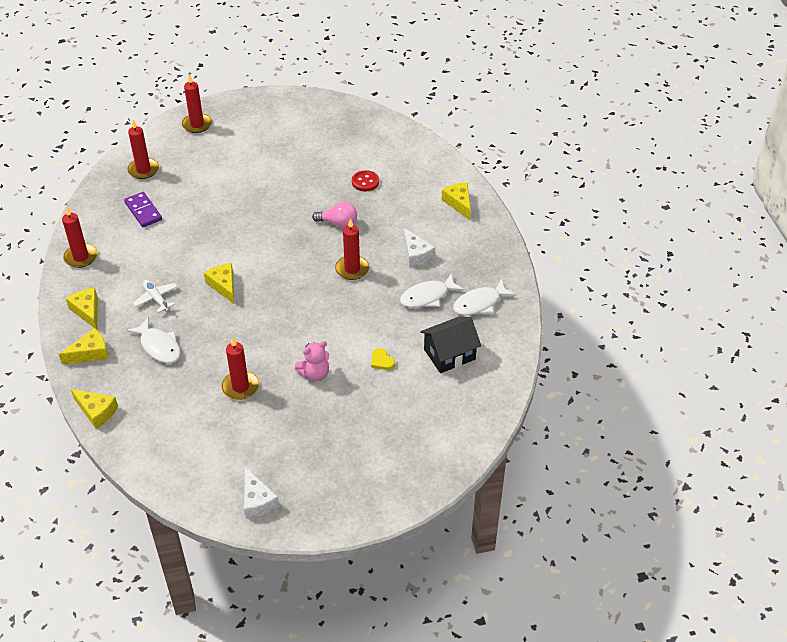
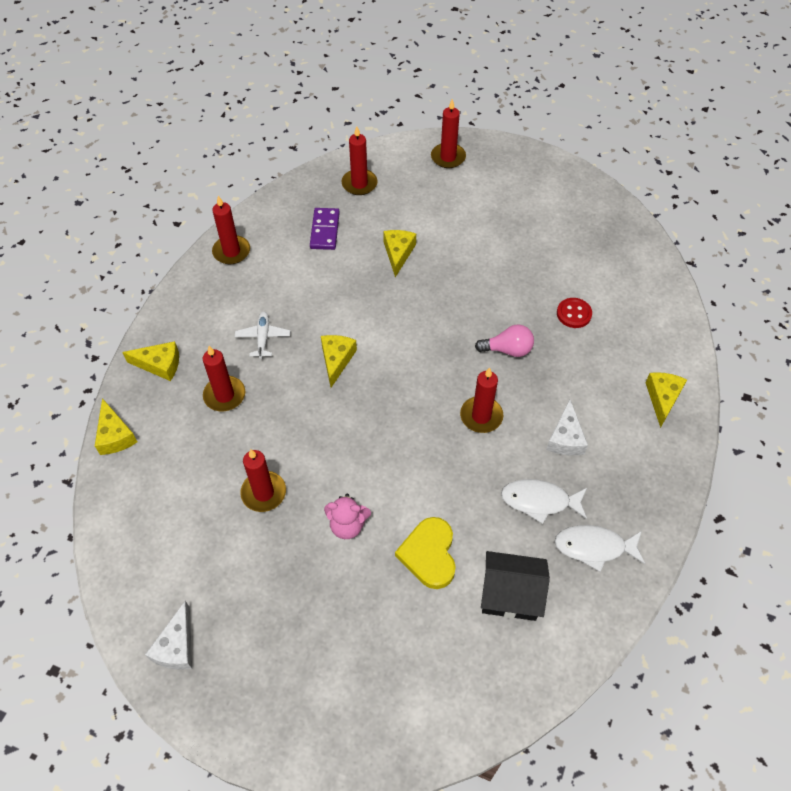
camera: 35 degrees right, 10 degrees up
(87, 311) = (192, 315): yellow cheese -> yellow cheese (398, 253)
(159, 346) = (224, 395): white fish -> red candle
(338, 223) = (507, 350): pink light bulb -> pink light bulb turned 45 degrees counterclockwise
(382, 361) = (429, 554): yellow heart -> yellow heart, size x1.99

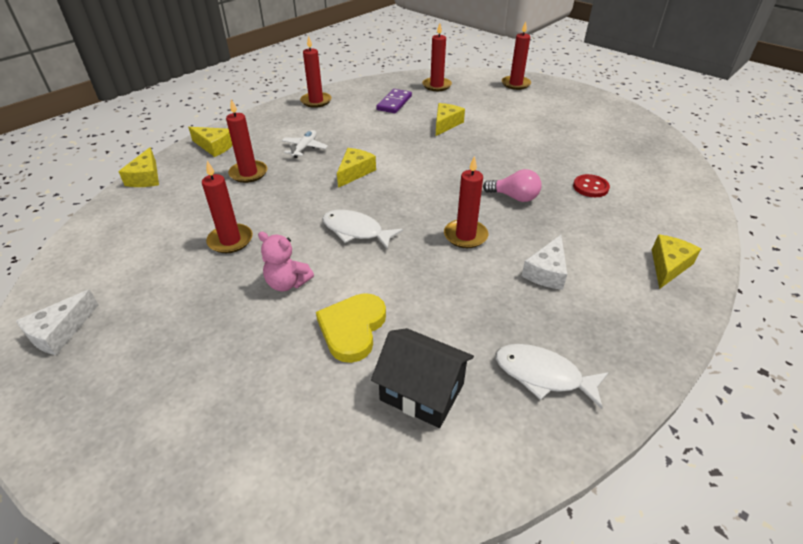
camera: 20 degrees right, 15 degrees down
(539, 501) = (495, 316): white fish -> white fish (356, 231)

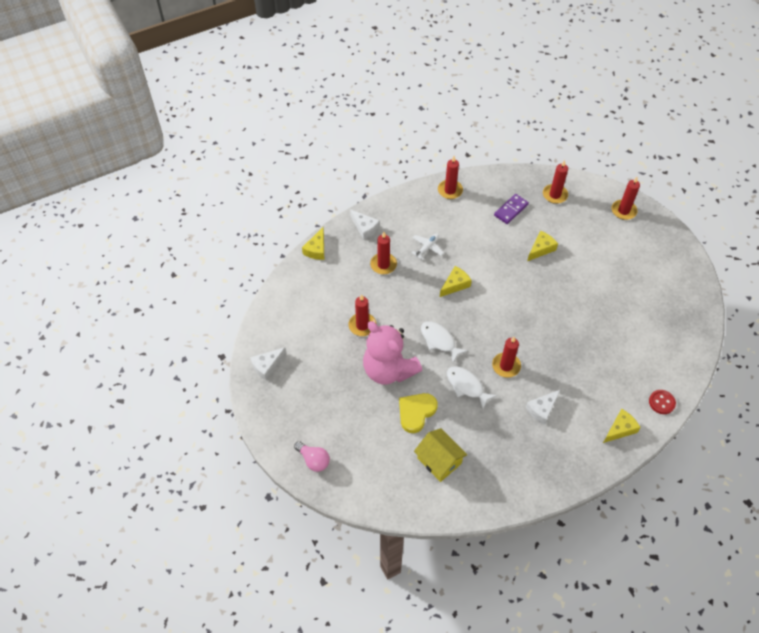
camera: 20 degrees right, 15 degrees up
(214, 147) = (365, 228): yellow cheese -> white cheese
(287, 283) = (389, 370): pink teddy bear -> pink teddy bear, size x2.09
(422, 392) = (439, 461): black house -> yellow house
(514, 197) = (554, 342): pink light bulb -> pink light bulb (313, 460)
(543, 375) = (504, 472): white fish -> white fish (466, 386)
(590, 187) = (613, 349): red button -> red button (661, 402)

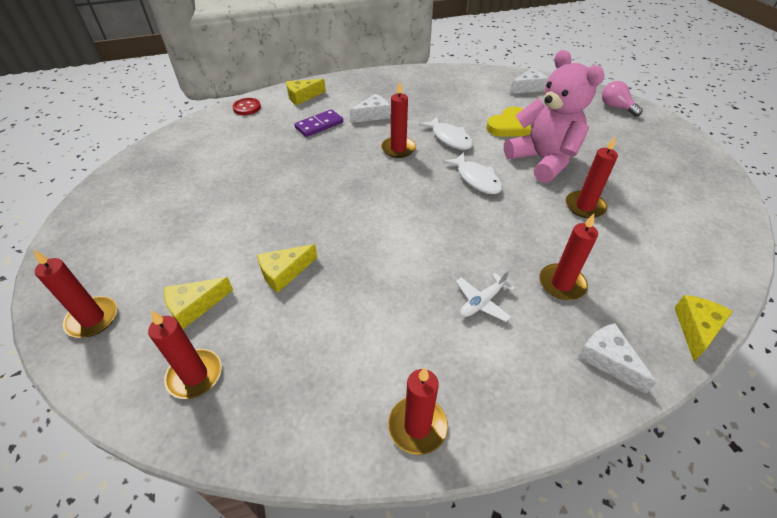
camera: 170 degrees left, 10 degrees down
(267, 366) = (705, 180): white cheese -> white cheese (528, 88)
(439, 461) = (487, 96): yellow house -> none
(455, 285) = (443, 239): yellow cheese -> yellow cheese (194, 306)
(511, 210) = (302, 354): purple domino -> purple domino (319, 125)

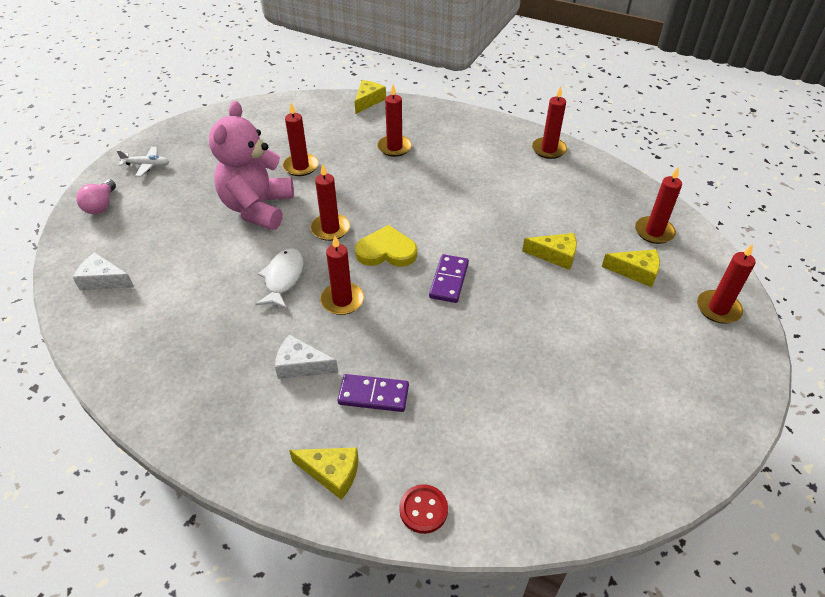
camera: 135 degrees left, 0 degrees up
(348, 199) = (449, 280): none -> purple domino
(476, 179) = (330, 229): white fish -> red candle
(482, 302) = (450, 167): white plane -> white plane (147, 165)
(509, 126) = (214, 253): yellow heart -> yellow heart (386, 251)
(608, 360) = (428, 117): white cheese -> none
(696, 329) = (368, 101): yellow cheese -> yellow cheese turned 135 degrees clockwise

